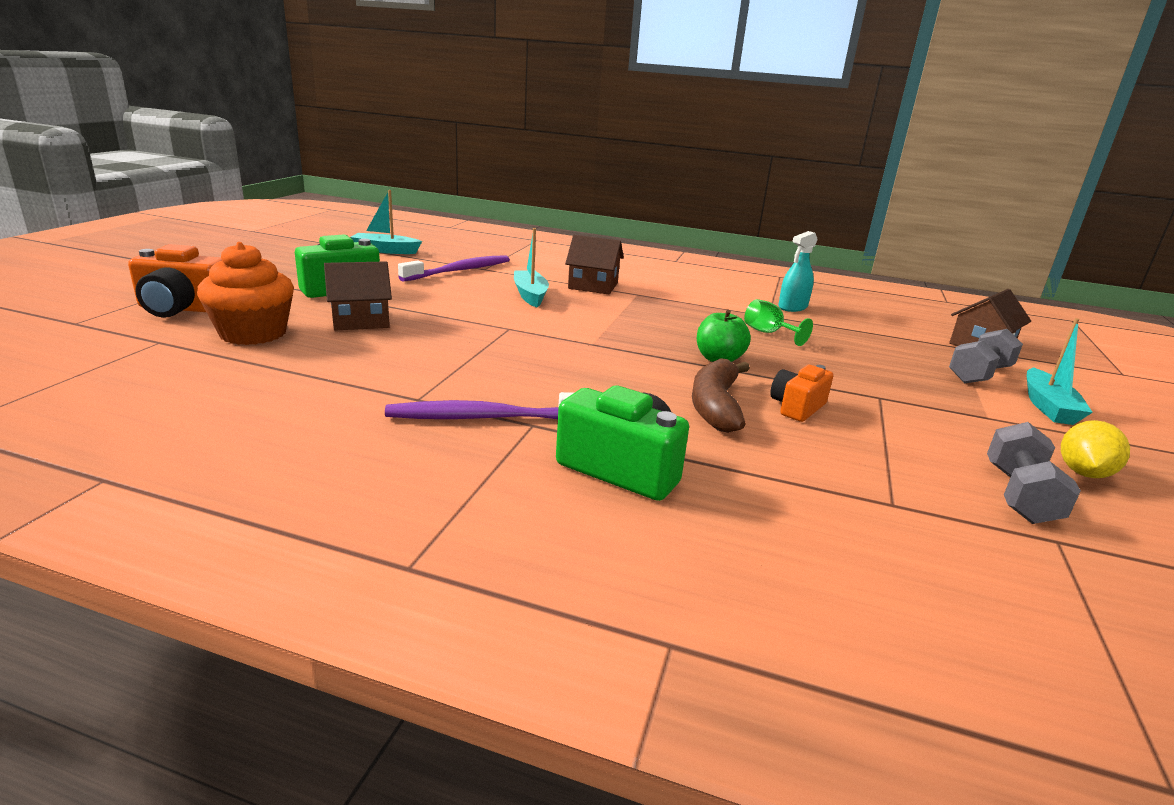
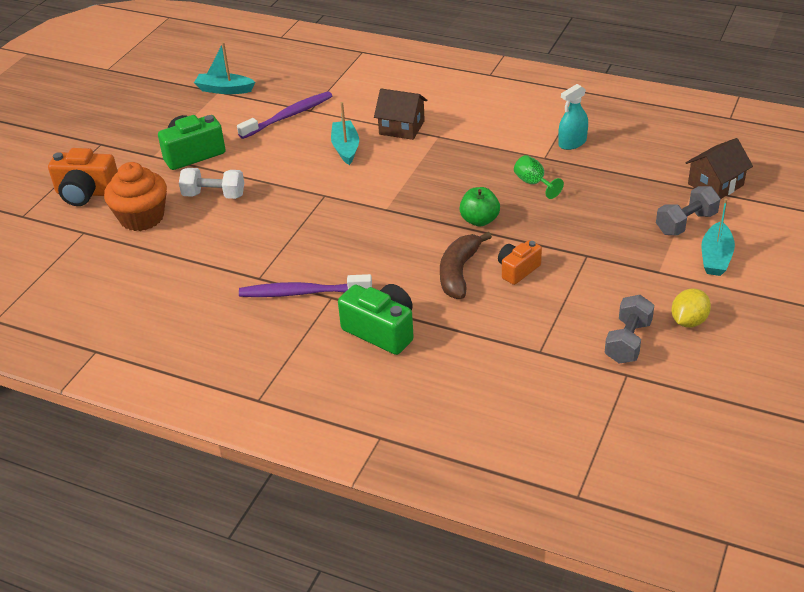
camera: 10 degrees right, 15 degrees up
(360, 320) = (214, 195): brown house -> white dumbbell

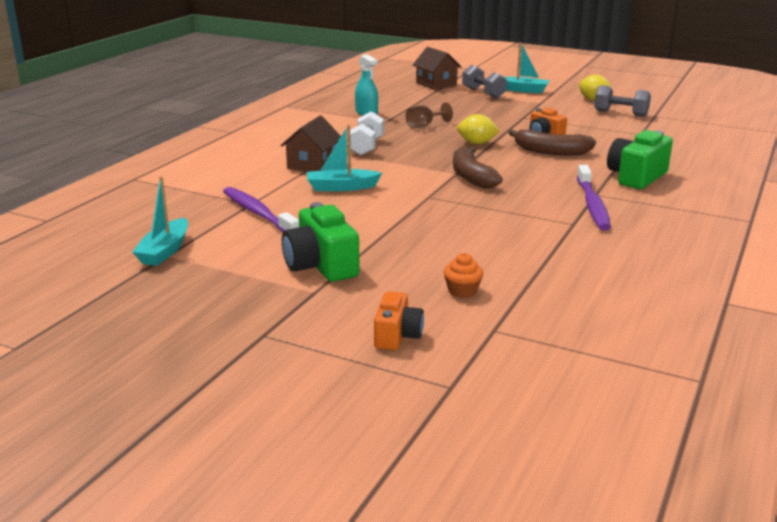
camera: 90 degrees left, 15 degrees down
(86, 193) = (397, 336): orange camera -> orange camera, size x0.62
(142, 217) = (462, 291): orange cupcake -> orange cupcake, size x0.48
(214, 195) = (419, 249): white dumbbell -> white dumbbell (366, 147)
(376, 218) = (471, 176): none -> brown banana
(479, 220) = (477, 143): green apple -> yellow lemon
(533, 183) = (424, 126): green goblet -> brown goblet

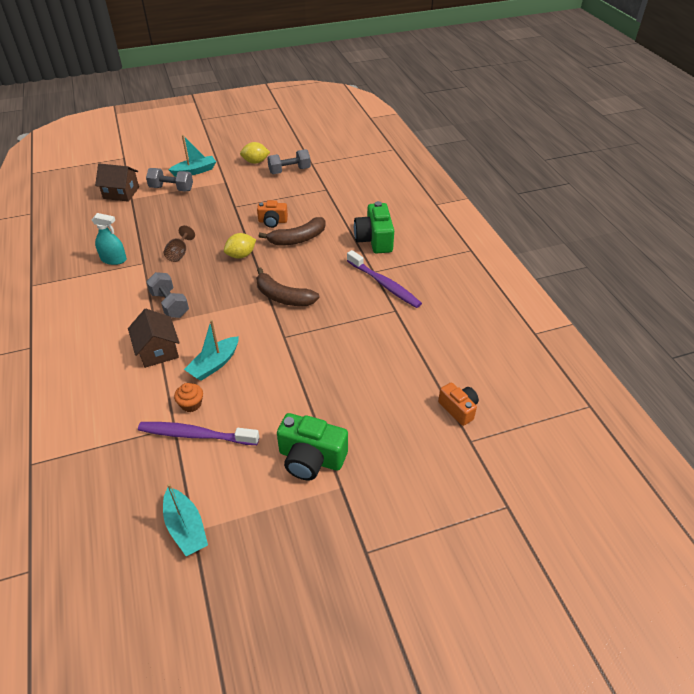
camera: 45 degrees left, 20 degrees up
(366, 147) = (170, 304): white dumbbell -> grey dumbbell
(397, 336) = (434, 488): orange camera -> orange camera (458, 409)
(462, 291) = (416, 419): orange cupcake -> orange cupcake (191, 404)

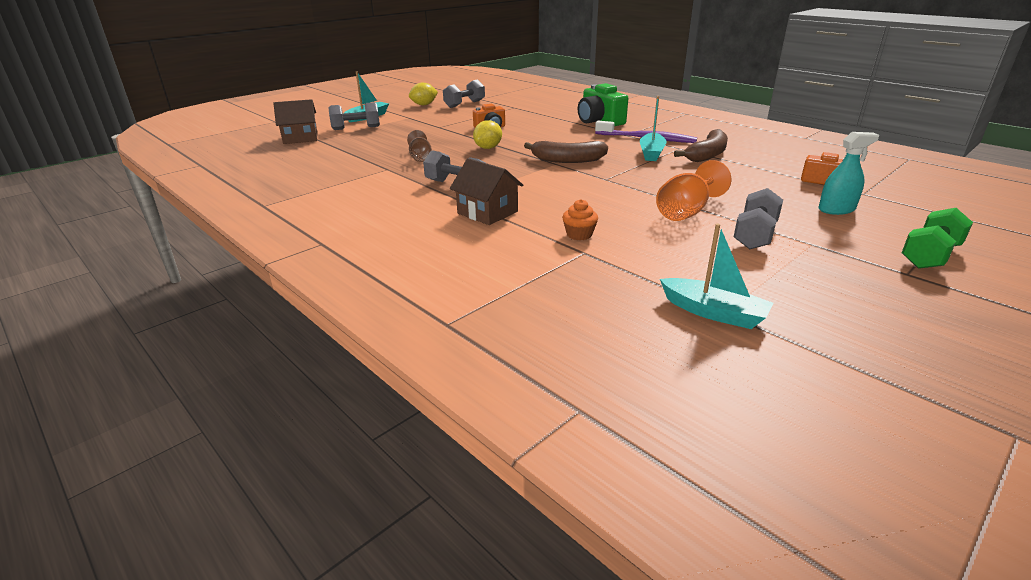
camera: 25 degrees left, 15 degrees down
(114, 259) = (349, 173): turquoise spray bottle -> turquoise spray bottle (836, 209)
(195, 435) = (617, 251): purple toothbrush -> none
(214, 364) = (563, 207): turquoise boat -> turquoise boat (651, 153)
(295, 407) = (686, 212): none -> orange goblet
(298, 239) = (530, 132): brown banana -> brown banana (707, 155)
(311, 458) = (755, 235): green camera -> grey dumbbell
(411, 542) = (929, 256): none -> green dumbbell

